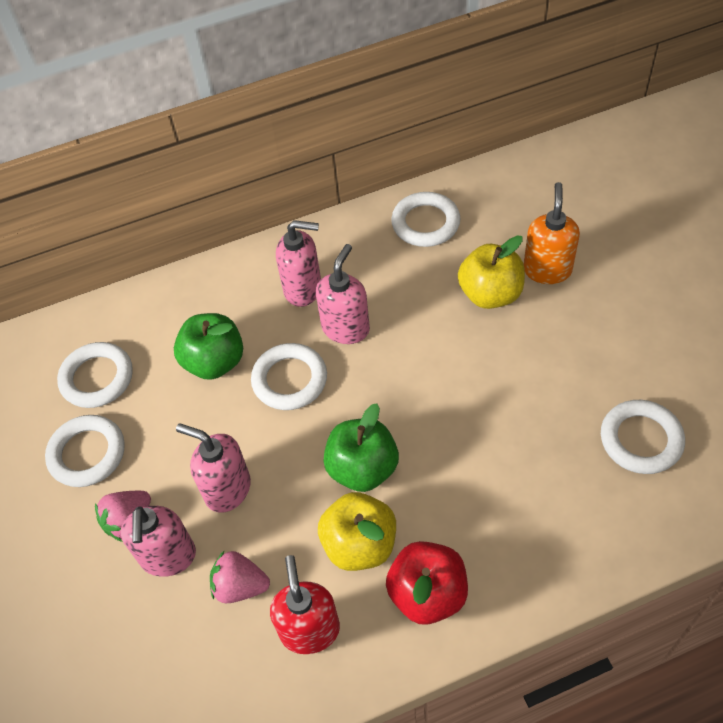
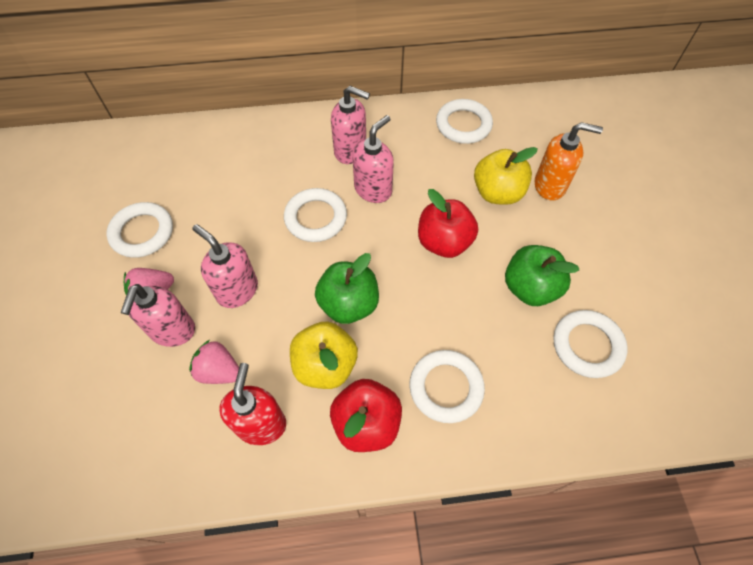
camera: 10 degrees right, 5 degrees up
(97, 378) = (171, 177): white ring -> white ring (446, 387)
(214, 362) = (263, 189): green apple -> green apple (530, 288)
(447, 368) = (444, 242): none -> red apple
(547, 270) = (550, 185): orange soap dispenser -> orange soap dispenser turned 75 degrees clockwise

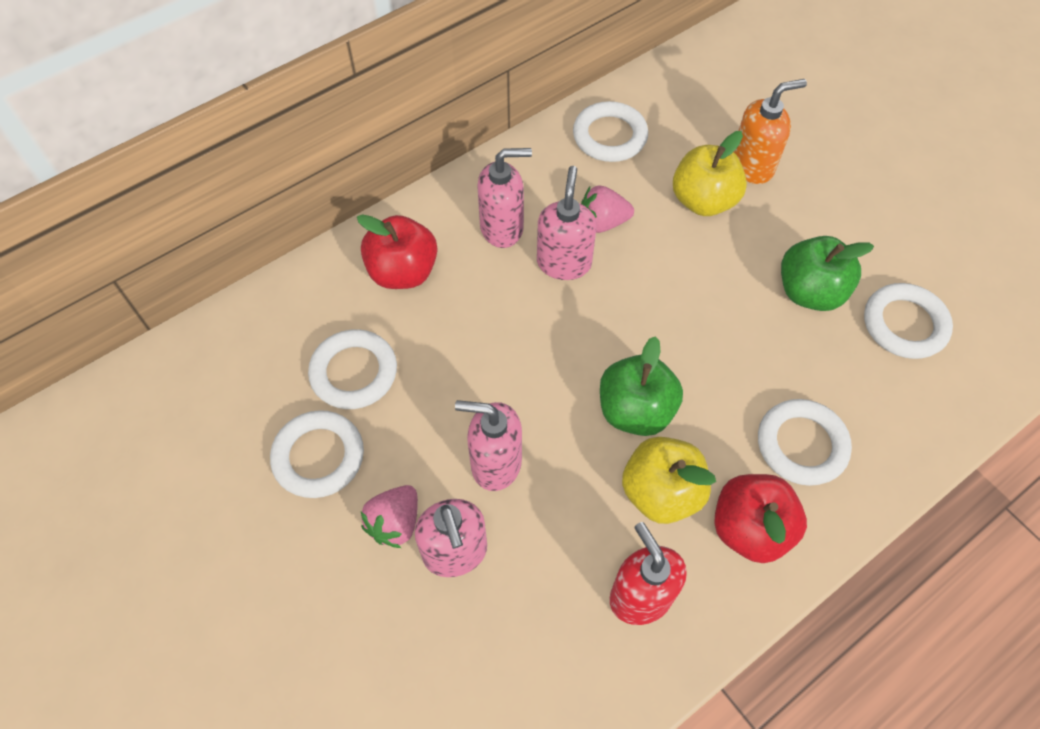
camera: 30 degrees left, 0 degrees up
(219, 371) = (547, 566): pink strawberry -> pink strawberry (603, 222)
(316, 218) = (522, 330): white ring -> white ring (354, 372)
(444, 242) = (687, 286): red apple -> red apple (403, 272)

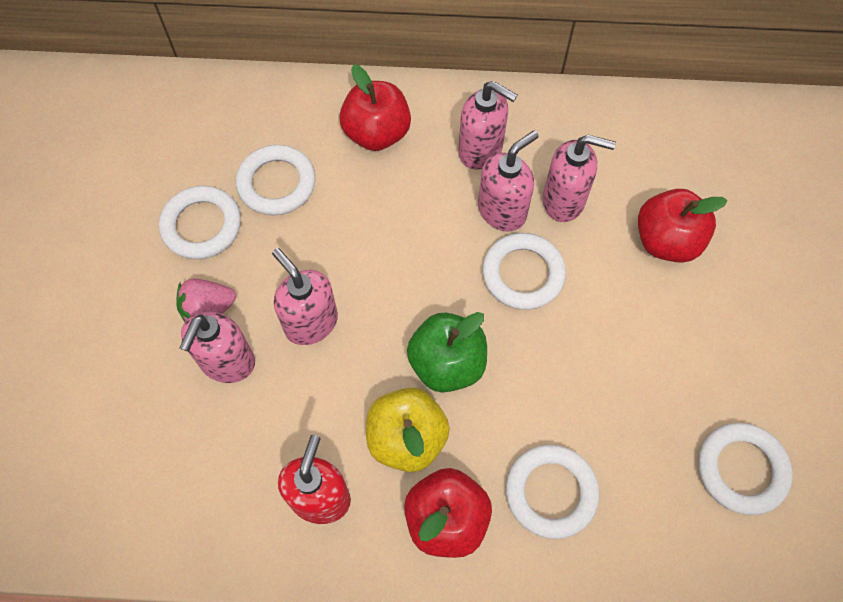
camera: 40 degrees right, 5 degrees up
(603, 222) = (564, 201): pink strawberry -> pink soap dispenser
(609, 136) = (639, 134): white ring -> white ring (523, 274)
(703, 201) = (666, 241): yellow apple -> red apple
(752, 166) = (740, 241): orange soap dispenser -> none
(809, 292) = (683, 380): green apple -> none

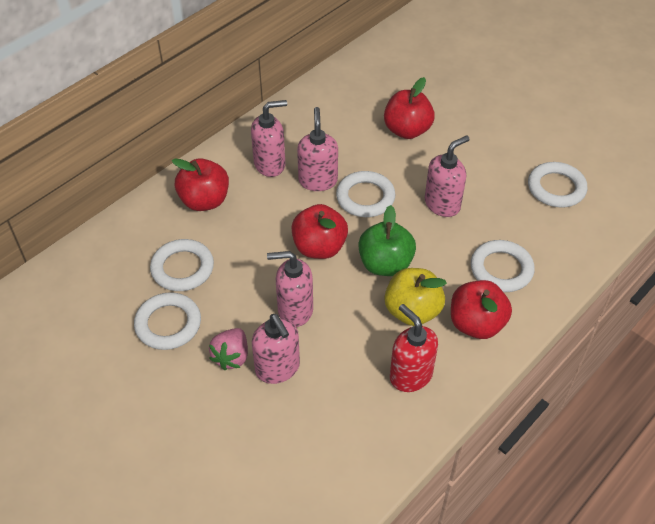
camera: 50 degrees left, 15 degrees down
(412, 283) = (319, 247): none -> red apple
(564, 201) = (340, 152): pink soap dispenser -> pink soap dispenser (442, 204)

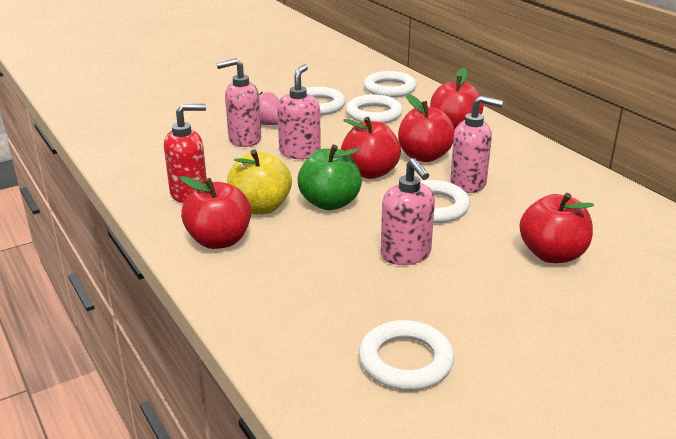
camera: 105 degrees right, 20 degrees down
(270, 164) = (499, 162): pink soap dispenser -> none
(274, 215) = (424, 156): none -> red apple
(501, 269) = (282, 274): white ring -> white ring (389, 88)

